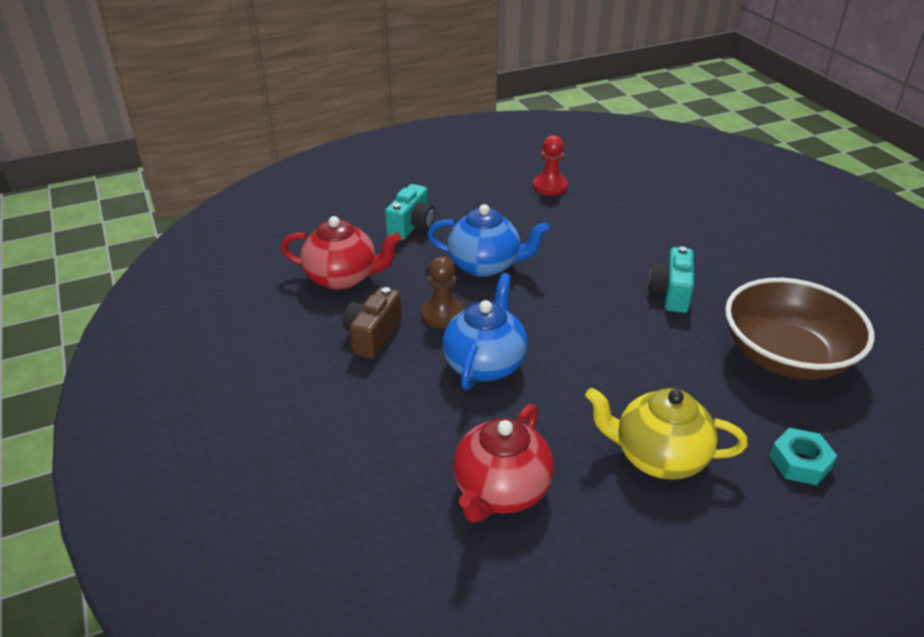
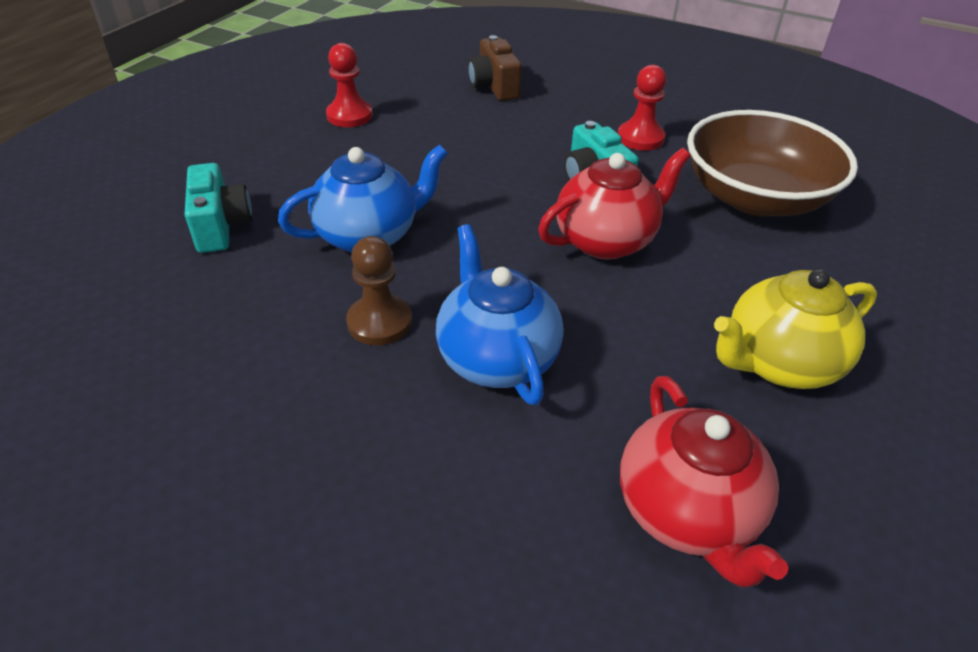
camera: 40 degrees left, 5 degrees up
(343, 278) = (186, 339): red teapot -> red teapot (606, 240)
(373, 335) = (313, 399): brown camera -> brown camera (494, 87)
(745, 278) = (640, 138): none -> red pawn
(800, 462) = (882, 295): turquoise nut -> none

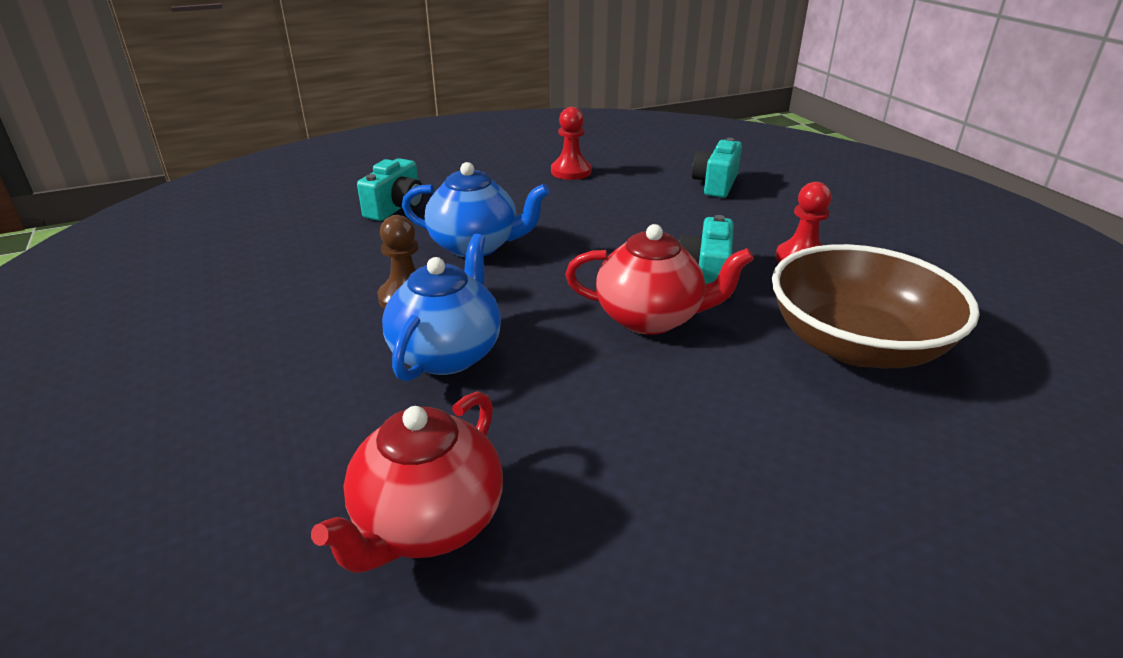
camera: 40 degrees right, 10 degrees down
(494, 87) = (715, 184): brown camera -> turquoise camera
(778, 363) = (673, 474): yellow teapot -> none

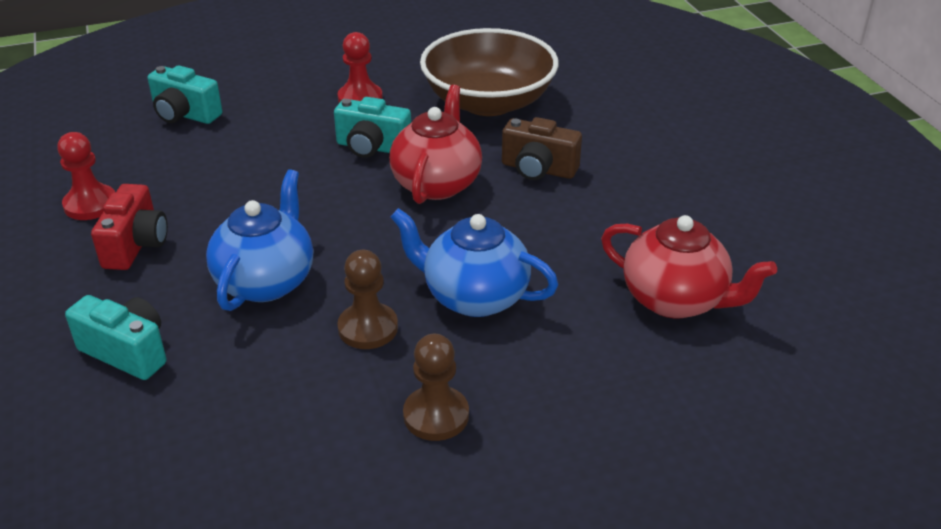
camera: 85 degrees left, 5 degrees up
(279, 341) = (436, 415): none -> brown pawn
(521, 193) = (136, 245): none -> red camera
(709, 392) = (538, 169): none -> brown camera

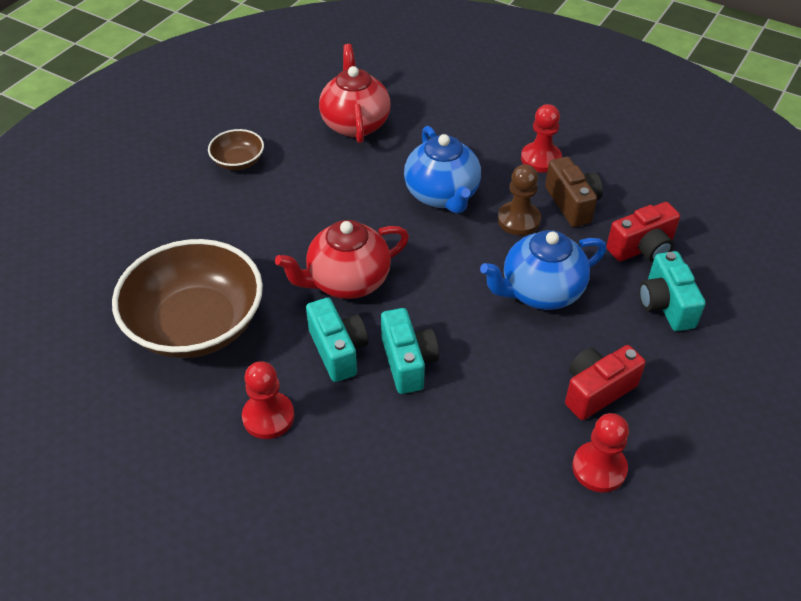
camera: 130 degrees left, 10 degrees up
(185, 114) = (423, 534): turquoise camera -> turquoise camera (408, 362)
(203, 393) = (642, 248): none -> red camera
(436, 415) = (541, 159): brown pawn -> red pawn
(538, 169) = (275, 241): brown camera -> brown camera (572, 204)
(685, 194) = (238, 161): none -> brown bowl

